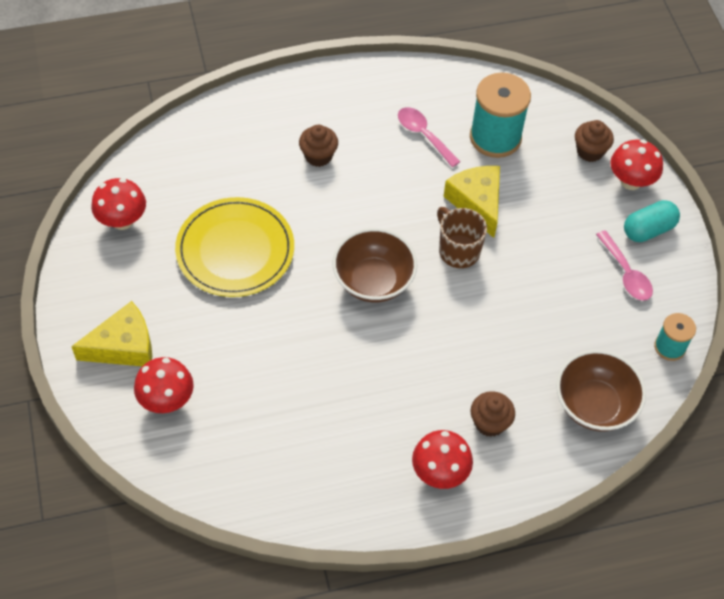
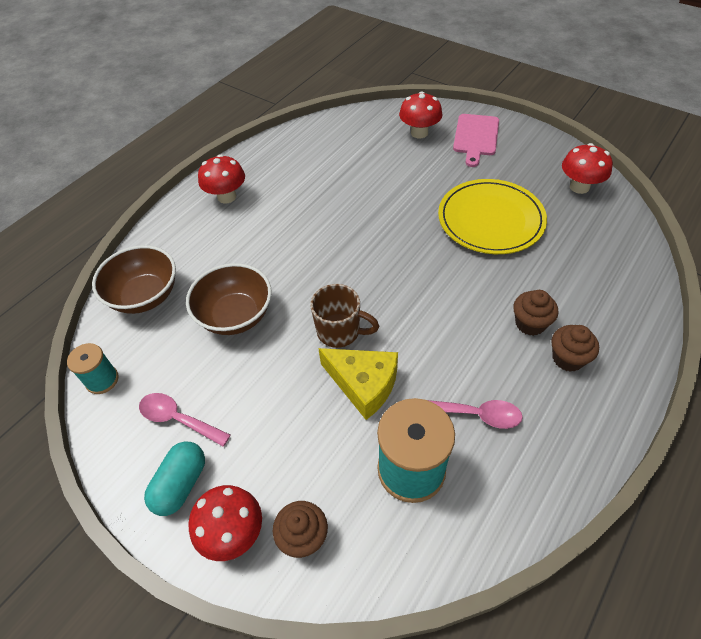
camera: 145 degrees right, 5 degrees down
(123, 346) = (476, 137): yellow cheese -> pink cutting board
(373, 281) = (379, 266): brown bowl -> brown bowl (235, 316)
(489, 423) = (215, 239): brown cupcake -> brown cupcake (568, 358)

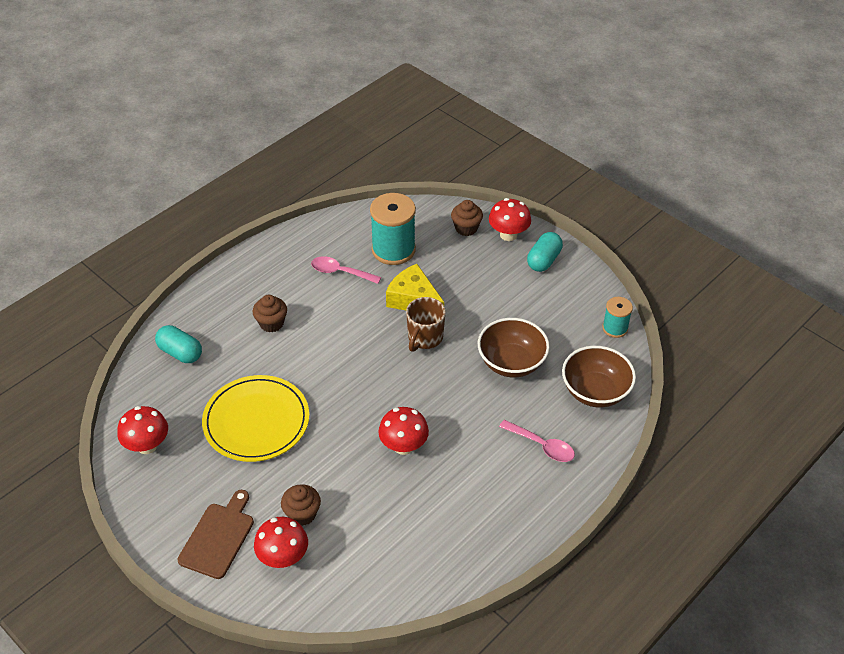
camera: 175 degrees left, 5 degrees down
(178, 419) = (550, 295): pink spoon -> pink spoon (542, 446)
(227, 197) = (526, 494): red mushroom -> red mushroom (403, 446)
(340, 332) = (424, 338): brown mug -> brown mug turned 90 degrees counterclockwise
(476, 137) = (218, 537): pink cutting board -> brown cutting board
(568, 358) = (257, 296): brown cupcake -> brown cupcake (302, 514)
(612, 274) = (180, 353): none -> turquoise capsule

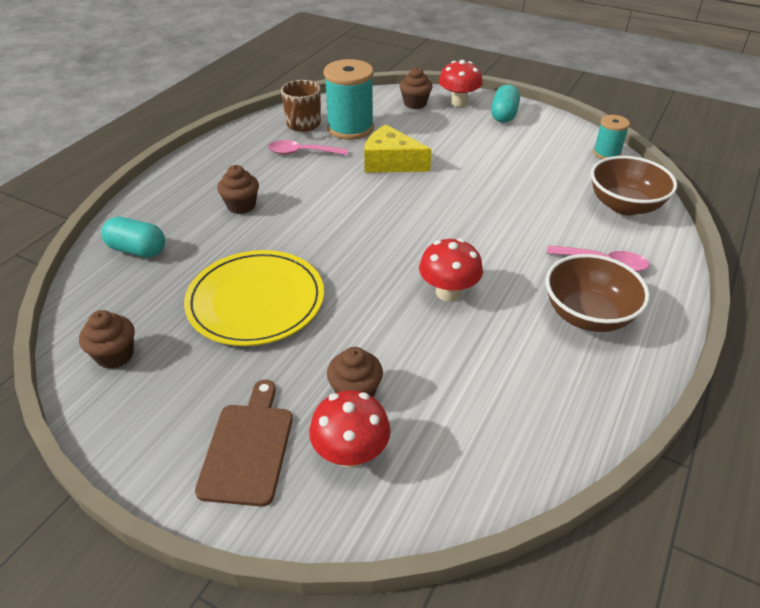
camera: 15 degrees left, 5 degrees down
(147, 445) = (115, 355): red mushroom -> brown cupcake
(424, 338) = (419, 191): brown mug -> brown mug (303, 125)
(511, 362) = (523, 196): brown bowl -> brown bowl (588, 315)

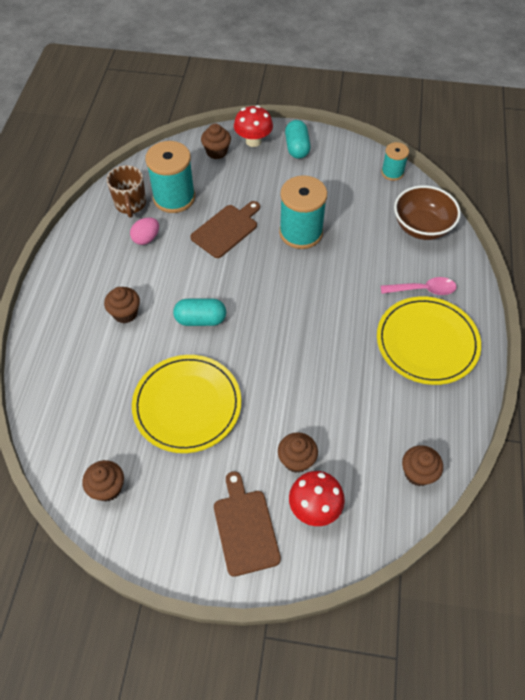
camera: 20 degrees left, 15 degrees up
(137, 250) = (64, 385): turquoise capsule -> turquoise capsule (200, 319)
(302, 153) = (146, 238): pink spoon -> pink egg
(391, 162) = (226, 229): yellow cheese -> brown cutting board
(448, 292) = (325, 352): red mushroom -> none
(473, 181) = (301, 232): none -> turquoise spool
(515, 456) = (418, 473): none -> brown cupcake
(588, 315) = (427, 342): brown bowl -> yellow plate

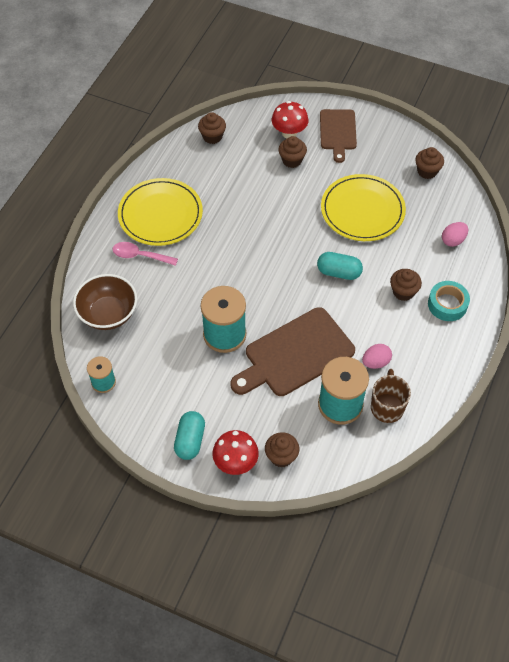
camera: 165 degrees left, 0 degrees up
(70, 389) = (453, 240): none -> pink egg
(75, 310) = (447, 304): none -> turquoise tape
(226, 229) = (295, 354): brown cutting board -> brown cutting board, size x1.60

